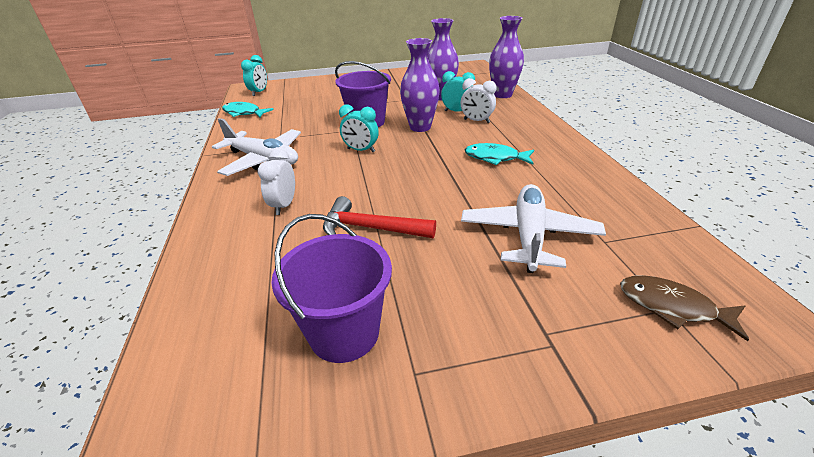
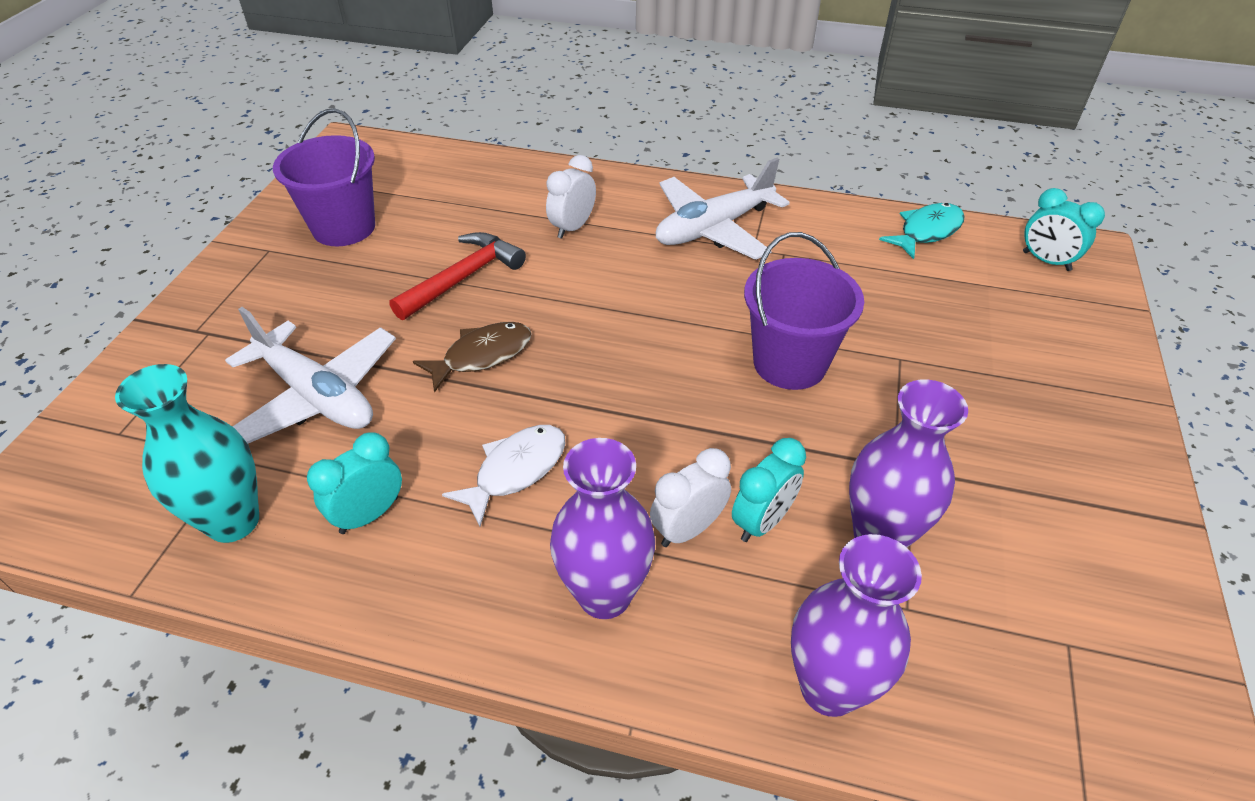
camera: 115 degrees right, 10 degrees up
(284, 205) = (572, 228): white clock -> white clock turned 90 degrees counterclockwise
(361, 150) = (672, 323): turquoise clock -> turquoise clock (369, 515)
(420, 127) = (716, 426): purple vase -> purple vase (604, 595)
(495, 158) = (516, 470): turquoise fish -> white fish
(627, 217) = (233, 521): none -> turquoise vase
(672, 307) = (115, 438): brown fish -> brown fish (482, 356)

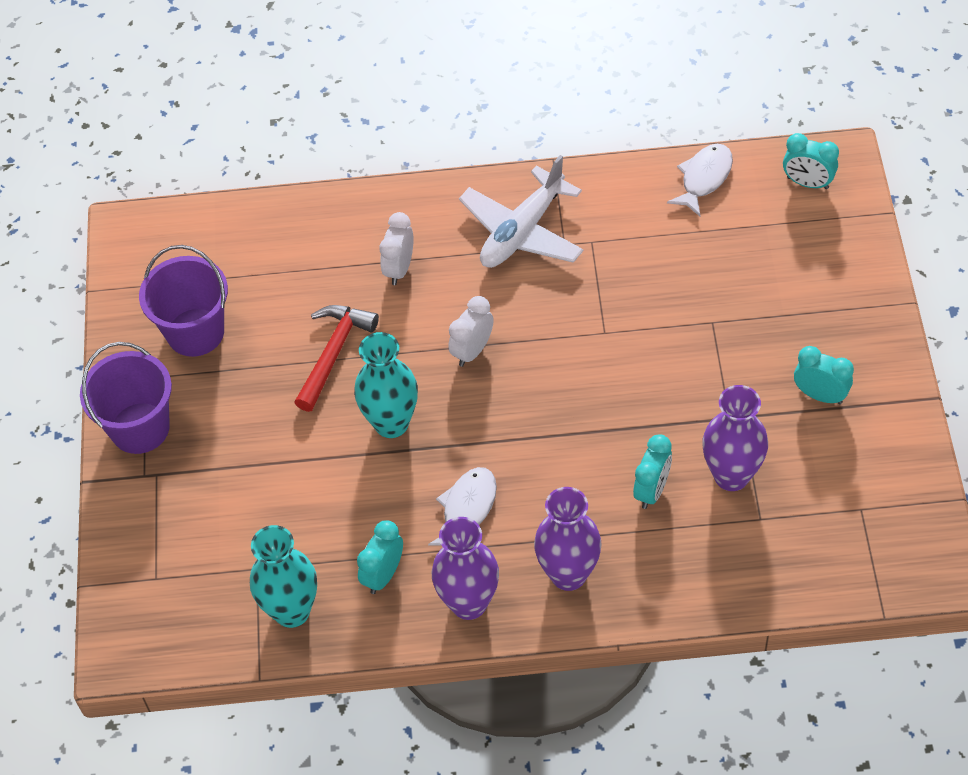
camera: 15 degrees left, 10 degrees up
(316, 396) = (284, 499): white plane -> none
(482, 356) = (391, 423): brown fish -> turquoise vase
(688, 529) = (604, 512): white clock -> white clock (472, 351)
(789, 363) = (630, 353): purple bucket -> purple bucket (140, 428)
(829, 688) = (725, 584): purple vase -> purple vase (469, 603)
(927, 231) = (704, 178): turquoise fish -> white fish
(1027, 474) = (820, 395): none -> turquoise clock

